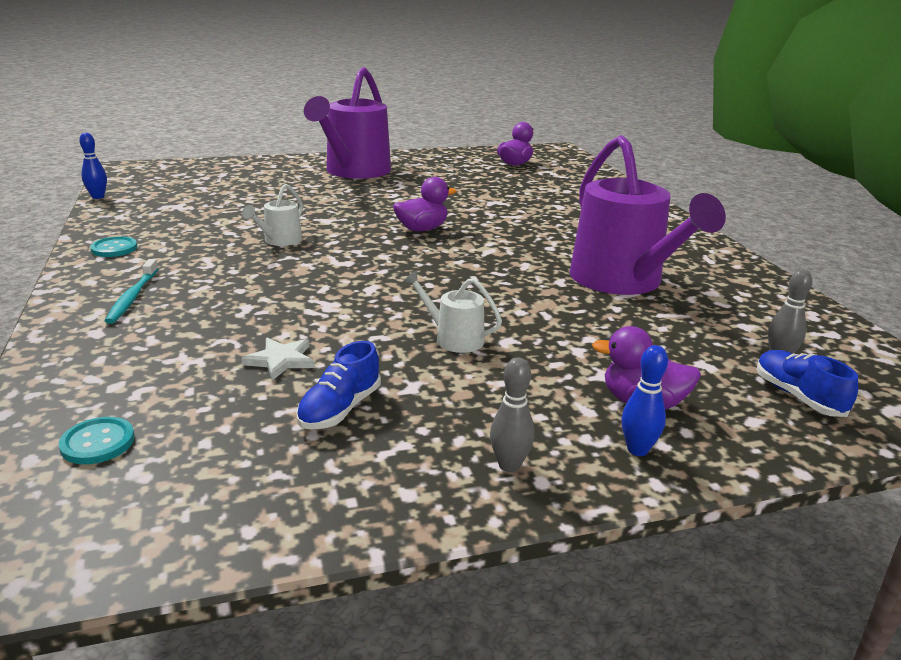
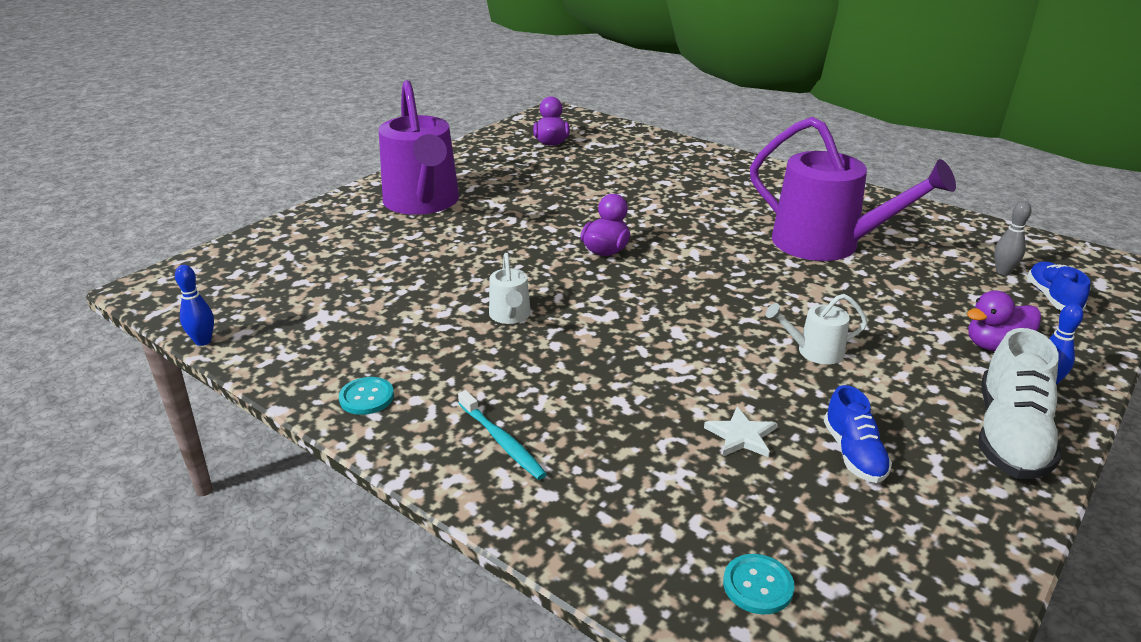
camera: 35 degrees left, 5 degrees up
(509, 465) = (1010, 435): grey bowling pin -> white shoe
(798, 396) = (1052, 298): blue shoe -> blue shoe turned 60 degrees clockwise

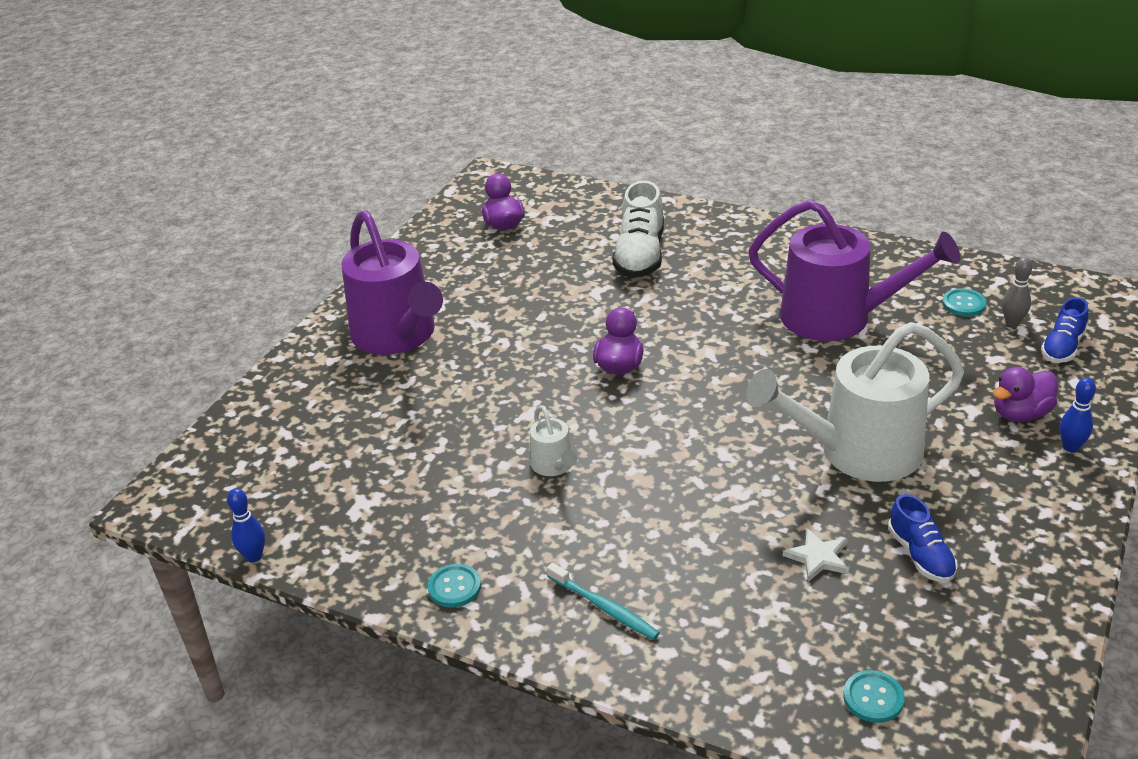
camera: 10 degrees left, 5 degrees up
(815, 351) = (859, 451): white watering can -> white watering can, size x2.29
(956, 250) = (963, 304): none -> turquoise button
(1010, 435) = (1049, 509): white shoe -> white shoe (640, 255)
(1052, 298) = (1062, 347): blue shoe -> blue shoe turned 135 degrees counterclockwise

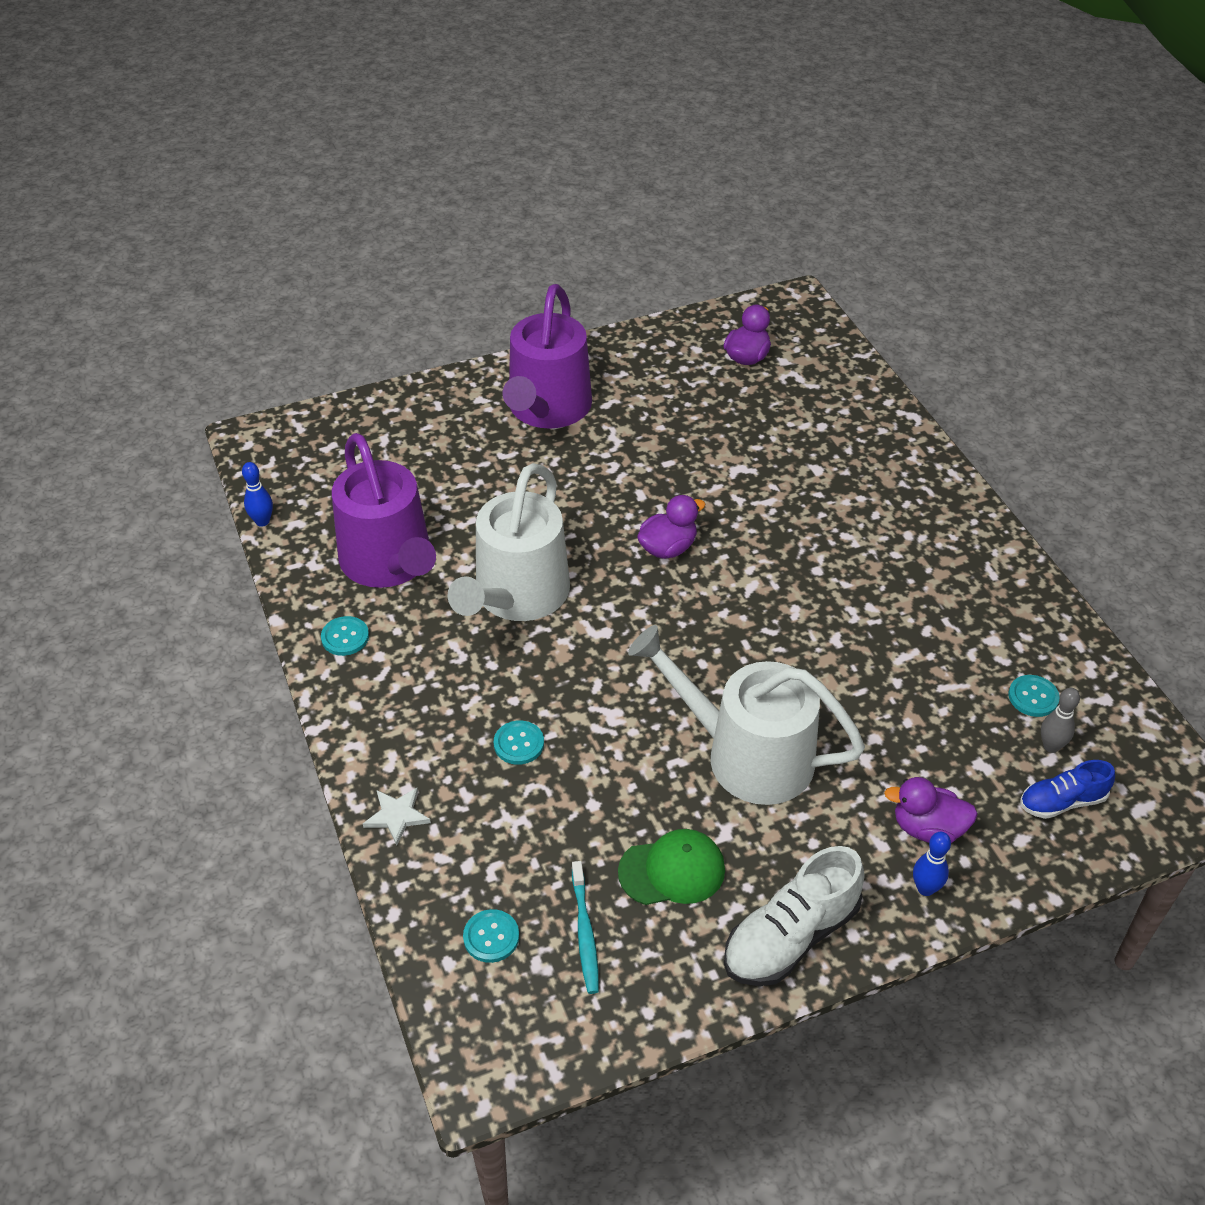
camera: 40 degrees right, 10 degrees up
(554, 465) = (517, 595): white watering can -> white watering can, size x2.29
(605, 608) = (413, 728): turquoise toothbrush -> turquoise toothbrush (585, 933)
(640, 255) = (817, 458): white shoe -> white shoe (790, 936)
(700, 558) = (519, 744): none -> turquoise button
(818, 557) = (598, 810): white star -> white star (397, 816)
(837, 317) = (900, 629): purple watering can -> purple watering can (389, 562)
(920, 555) = (672, 870): blue shoe -> green cap

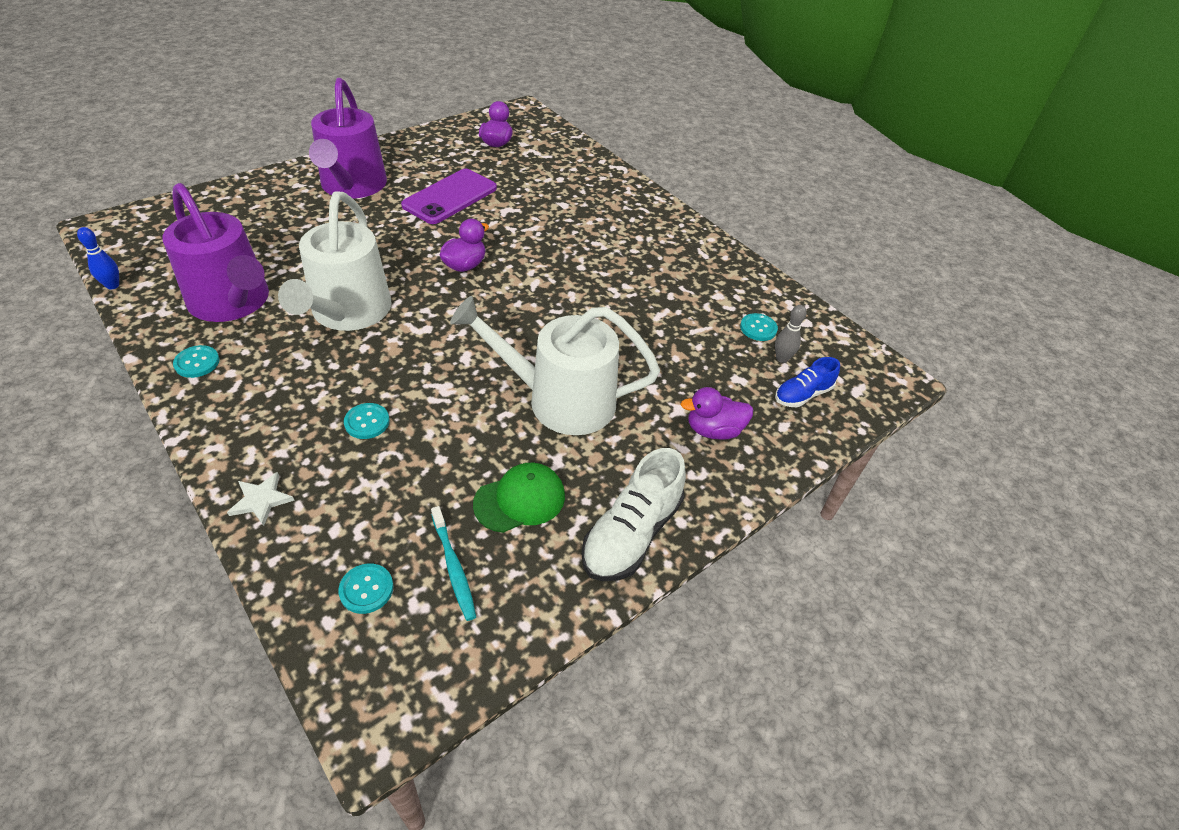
camera: 20 degrees left, 0 degrees up
(668, 440) = (450, 197): none -> purple phone
(925, 888) = (726, 475): blue bowling pin -> none

